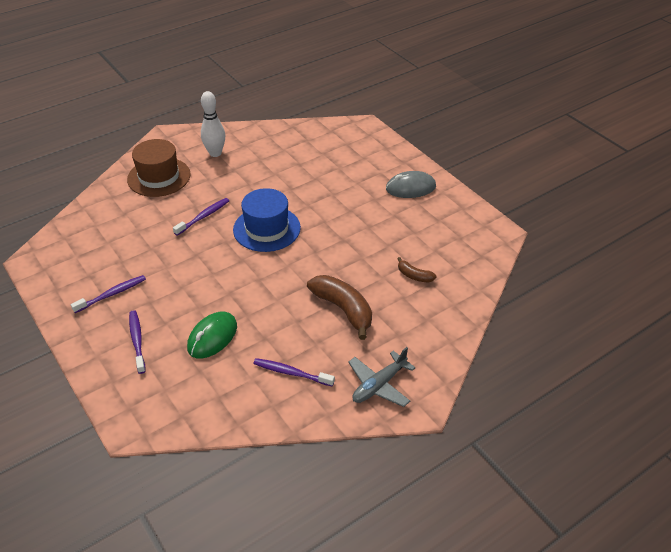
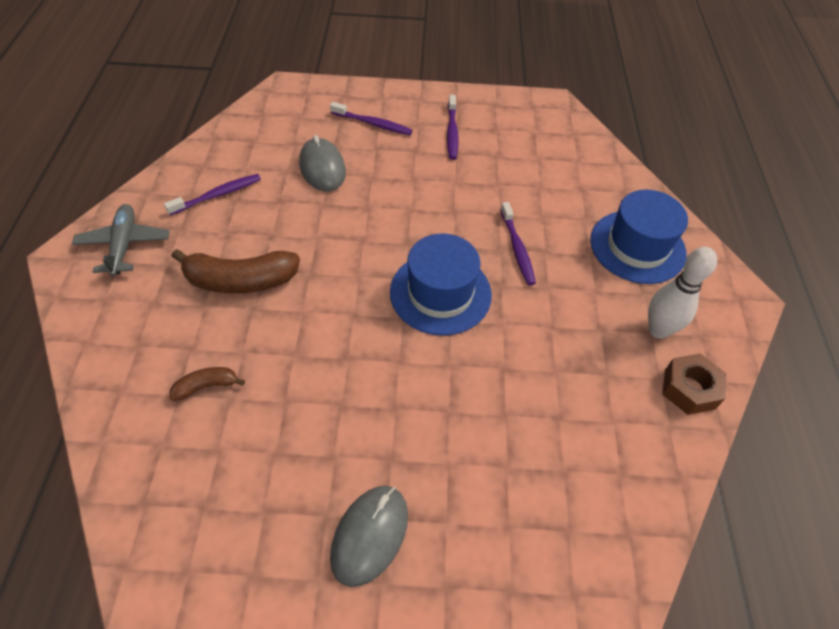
camera: 125 degrees right, 10 degrees up
(159, 177) = (637, 246): brown hat -> blue hat
(212, 337) = (322, 168): green mouse -> grey mouse
(242, 136) = (689, 389): none -> brown nut

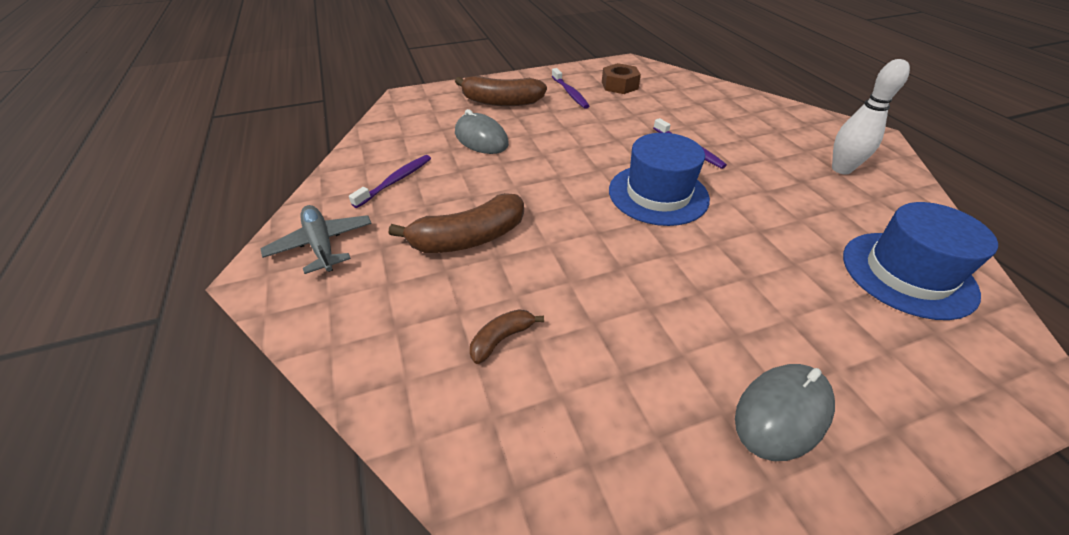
camera: 20 degrees left, 10 degrees down
(370, 535) = (782, 413): grey mouse -> grey mouse turned 45 degrees clockwise
(373, 124) = (501, 102): purple toothbrush -> brown banana
(637, 246) = (772, 125): blue hat -> blue hat (907, 274)
(689, 389) = (903, 198): brown nut -> brown nut (619, 85)

